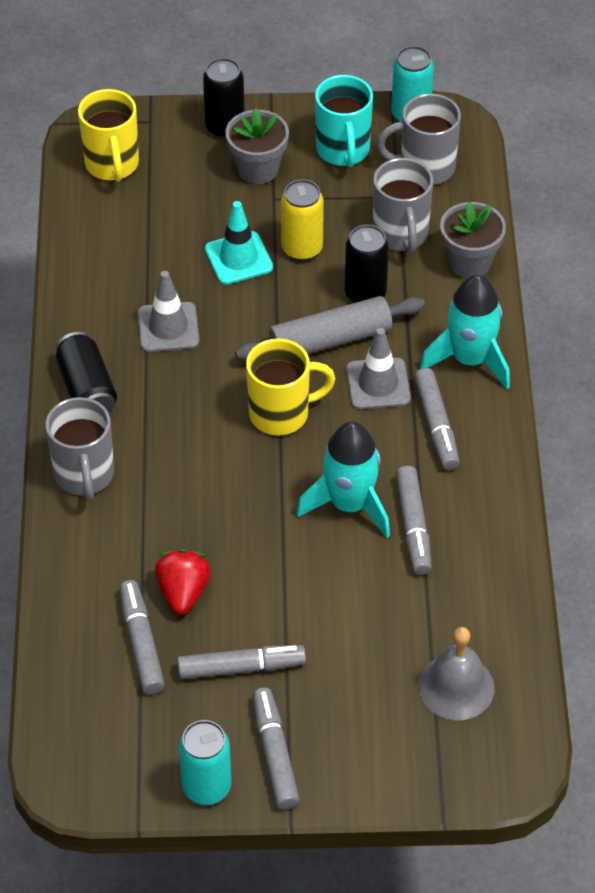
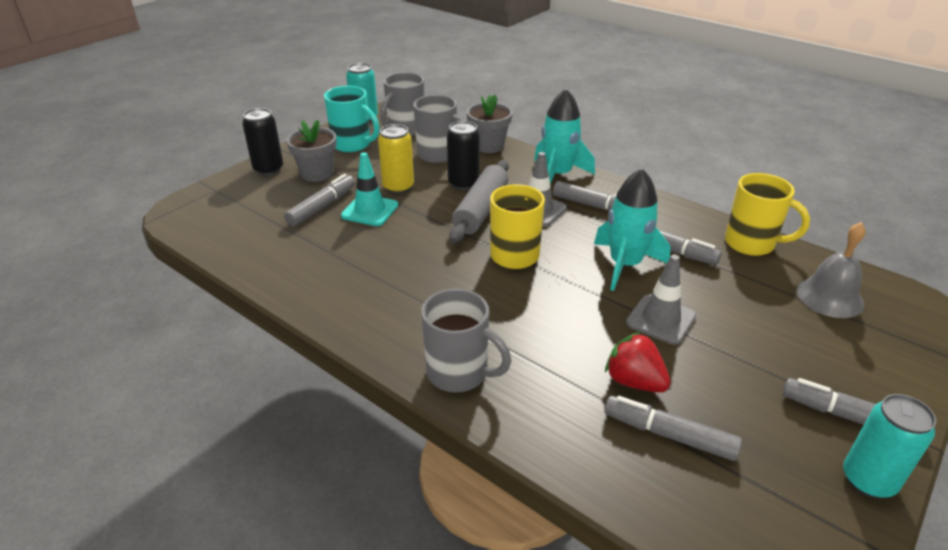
camera: 50 degrees left, 15 degrees down
(87, 389) = (380, 327): black can -> none
(112, 165) = (218, 219): yellow mug -> yellow mug (751, 244)
(168, 327) = (381, 263): grey traffic cone -> grey traffic cone (660, 319)
(241, 668) = (740, 389): grey marker -> grey marker (322, 206)

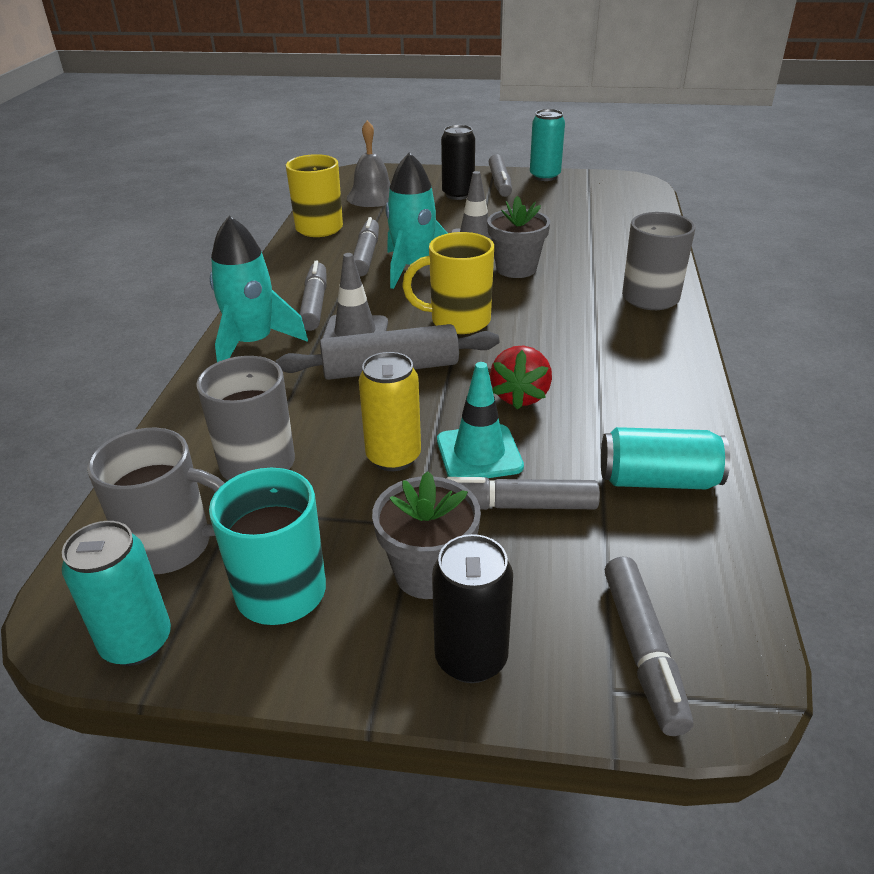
camera: 120 degrees left, 0 degrees up
(278, 254) = (658, 480): none -> turquoise can
(463, 183) = (334, 404): black can -> black can (458, 195)
(489, 146) = (193, 424): grey flower pot -> grey flower pot (516, 268)
(634, 381) = (558, 238): red strawberry -> red strawberry (520, 396)
(668, 435) = (590, 221): grey marker -> grey marker (642, 651)

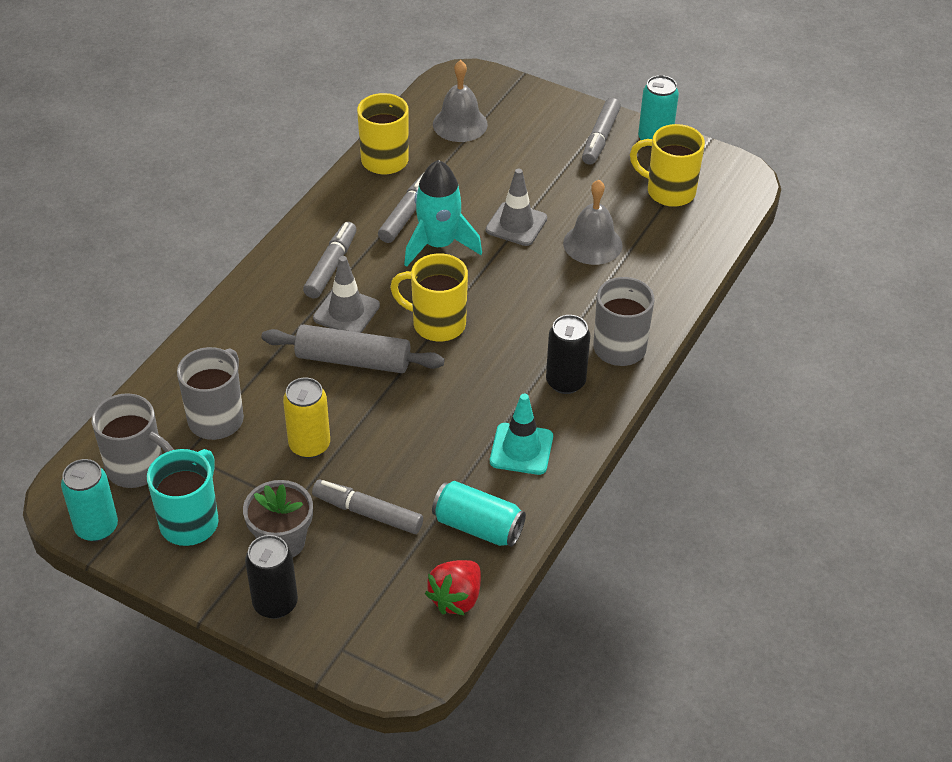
camera: 20 degrees right, 10 degrees up
(253, 343) = (262, 298): turquoise rocket -> none
(458, 195) = (546, 145): black can -> black can (565, 382)
(479, 453) = (370, 462): turquoise traffic cone -> turquoise traffic cone (521, 449)
(516, 268) = (529, 273): grey flower pot -> none
(520, 396) = (433, 420): red strawberry -> red strawberry (456, 598)
(555, 240) = (592, 244): none -> grey bell
(586, 200) = (669, 191): none -> yellow mug
(642, 651) = (375, 634): grey marker -> none

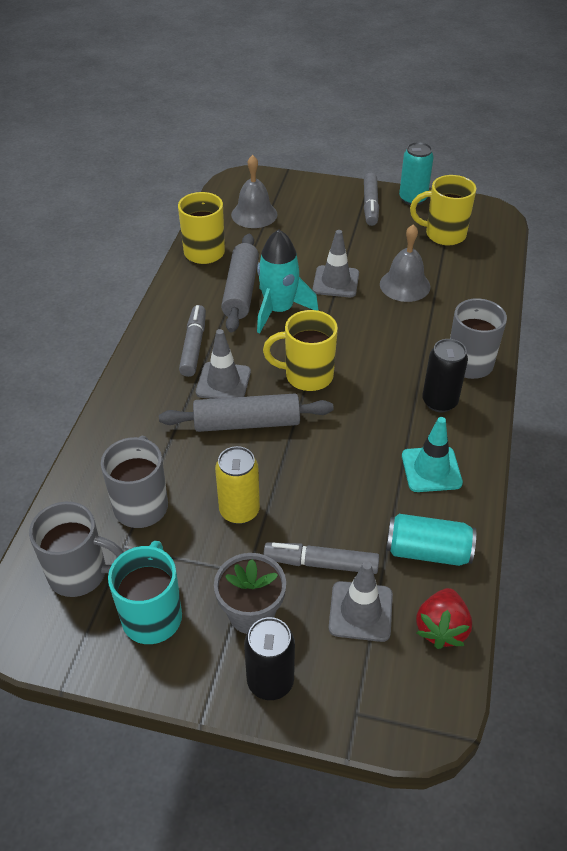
camera: 15 degrees left, 0 degrees up
(96, 527) = (58, 646): turquoise can -> none
(386, 565) = (360, 611): none -> grey traffic cone
(407, 214) = (241, 291): grey marker -> grey rolling pin

